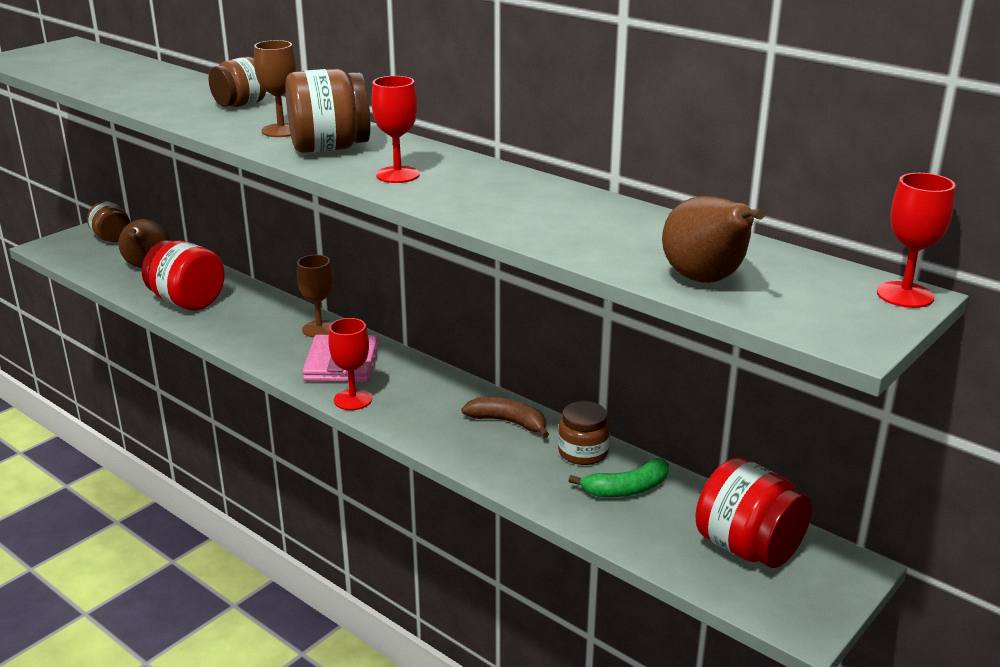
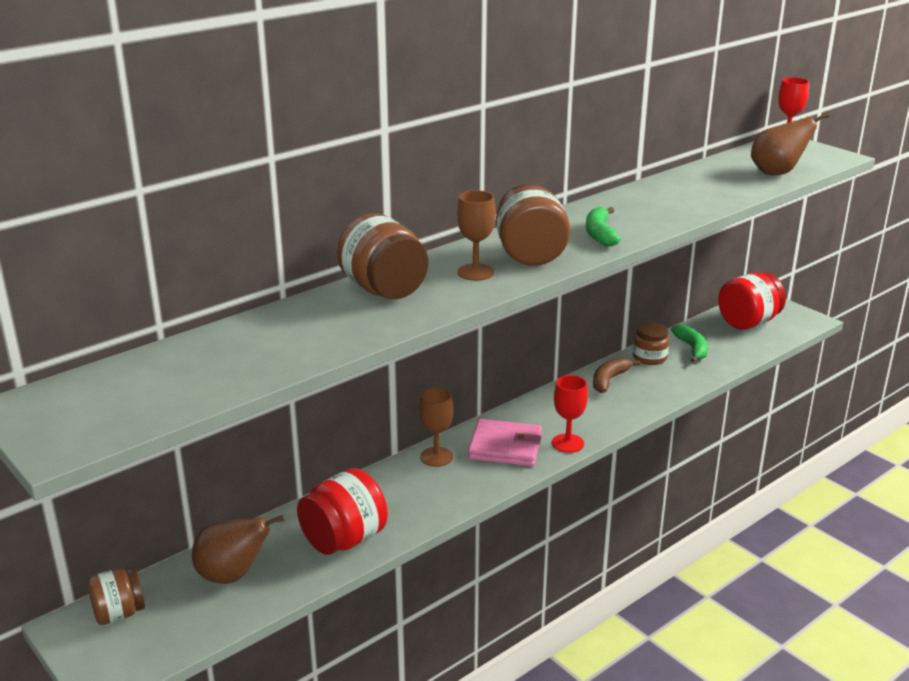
camera: 80 degrees left, 0 degrees up
(240, 104) = (384, 290): brown jar -> brown jar, size x1.56
(397, 175) = (600, 234): red goblet -> green banana

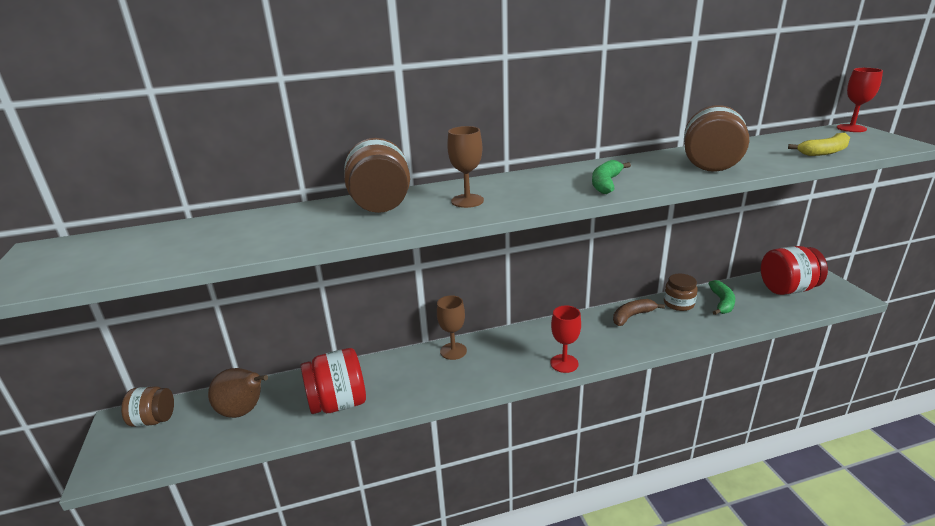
camera: 25 degrees right, 0 degrees up
(505, 447) = (511, 355): pink wallet -> none
(530, 255) = (527, 193): brown jar -> brown jar (710, 164)
(777, 173) = (824, 152): brown pear -> yellow banana

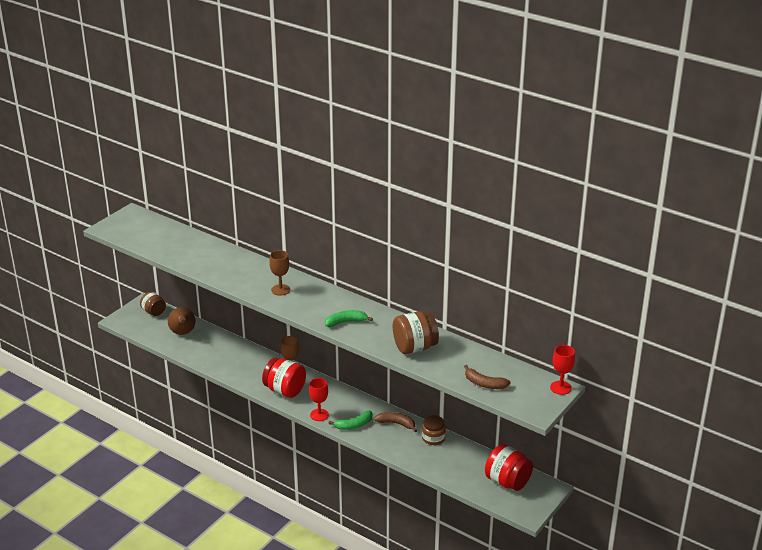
camera: 50 degrees right, 5 degrees up
(338, 403) = (214, 357): red jar -> red jar (285, 390)
(381, 205) = (252, 268): brown jar -> none
(722, 303) = (454, 456): green banana -> green banana (354, 425)
(824, 152) = (484, 384): yellow banana -> brown banana

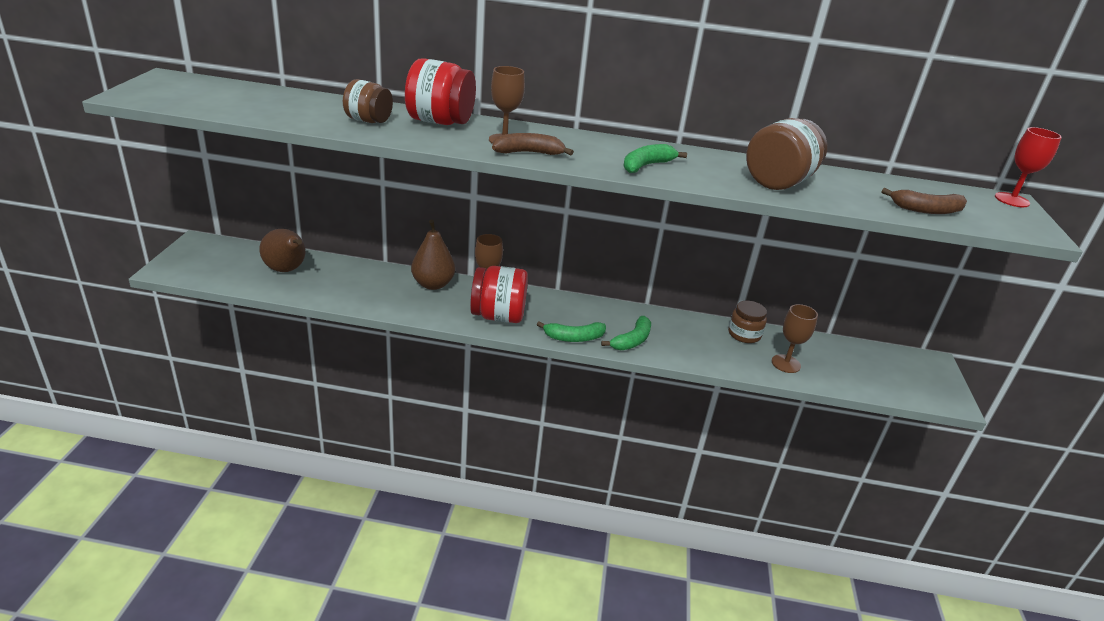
camera: 30 degrees left, 0 degrees up
(154, 312) = (221, 251): brown jar -> brown jar (368, 121)
(261, 360) = (433, 284): none -> brown pear
(319, 415) = (574, 338): red goblet -> green banana
(396, 423) = (683, 327): brown banana -> brown banana (528, 153)
(440, 463) = (786, 364): none -> brown goblet
(507, 481) = (883, 366): red jar -> red jar (440, 122)

